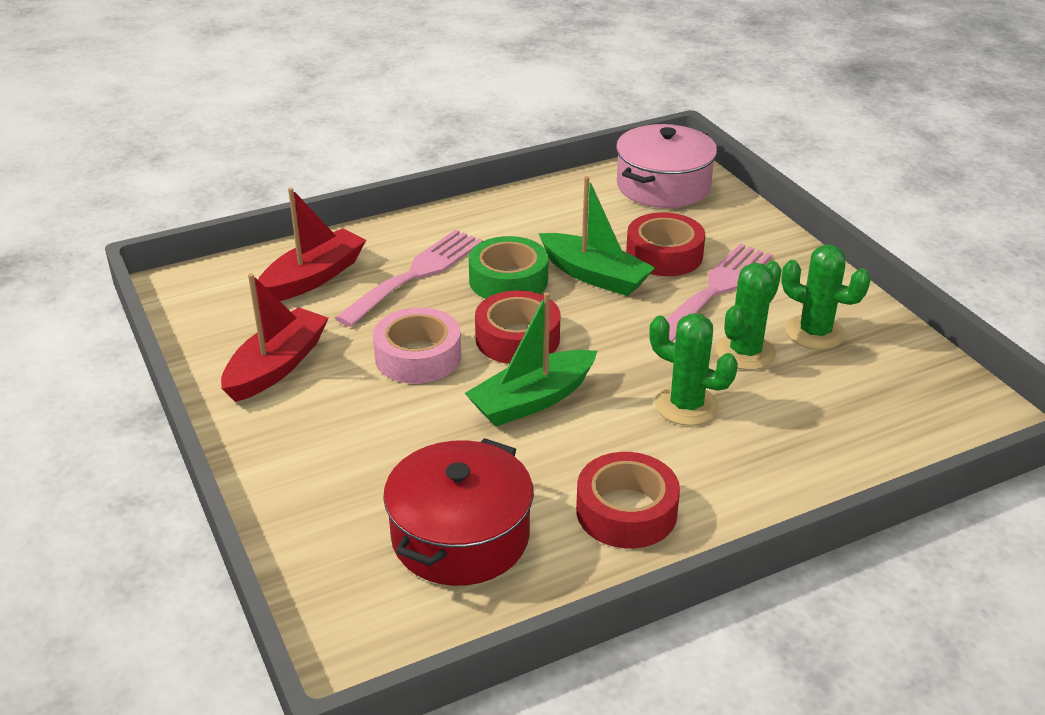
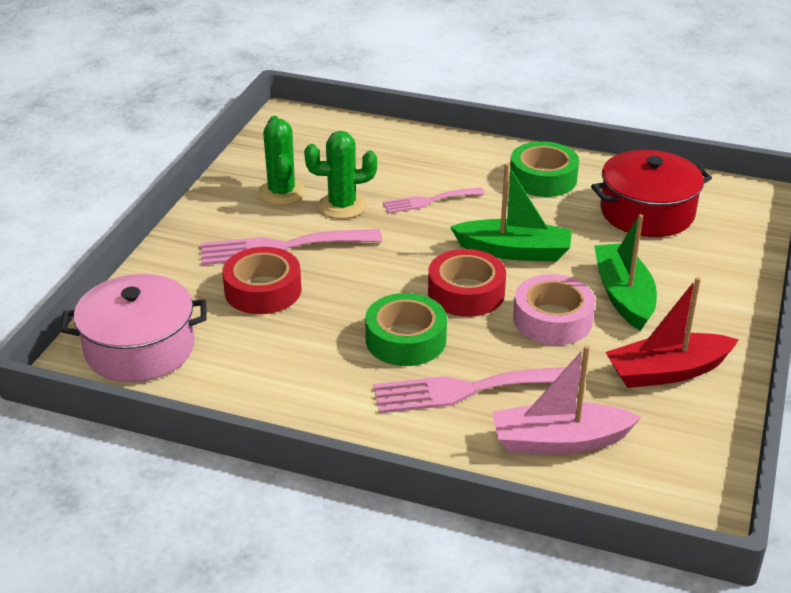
camera: 135 degrees left, 0 degrees up
(313, 277) = (559, 441): red boat -> pink boat
(595, 276) = (339, 305): green boat -> green boat (623, 295)
(626, 511) = (543, 178): red tape -> green tape
(686, 406) = (429, 201): green cactus -> pink fork

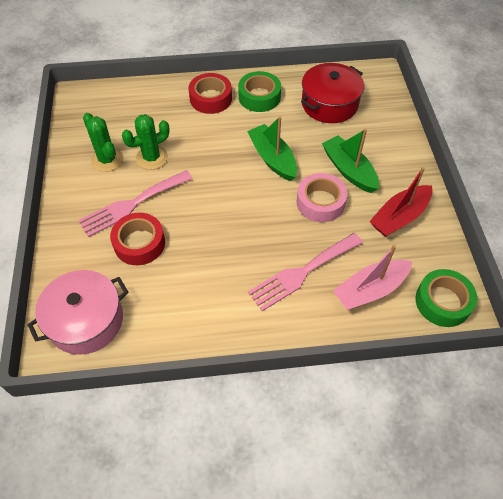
camera: 25 degrees left, 20 degrees up
(405, 339) = (247, 249): green tape -> green tape (442, 302)
(429, 201) = (202, 136): pink fork -> none
(466, 293) = (262, 200): red tape -> red tape (210, 98)
(514, 251) = (272, 158): green boat -> green boat turned 105 degrees counterclockwise

